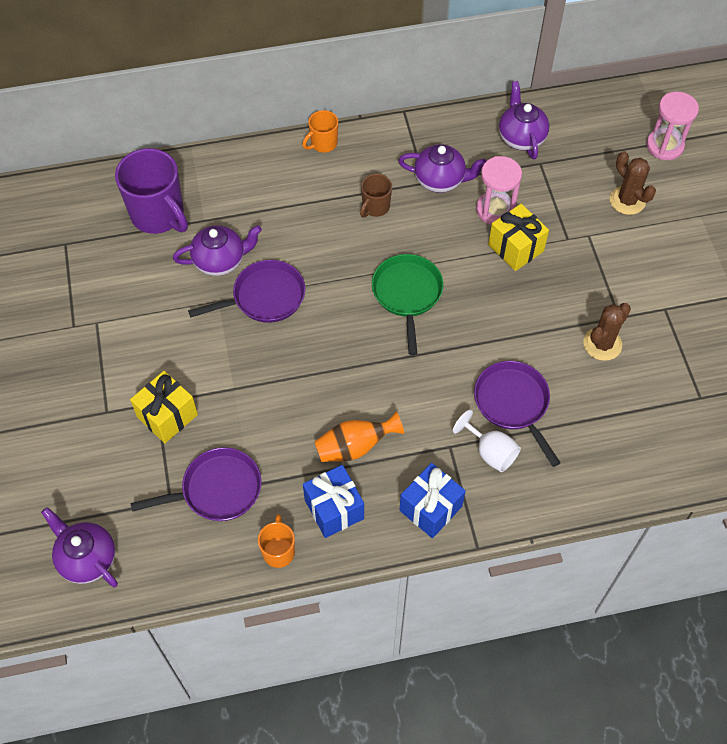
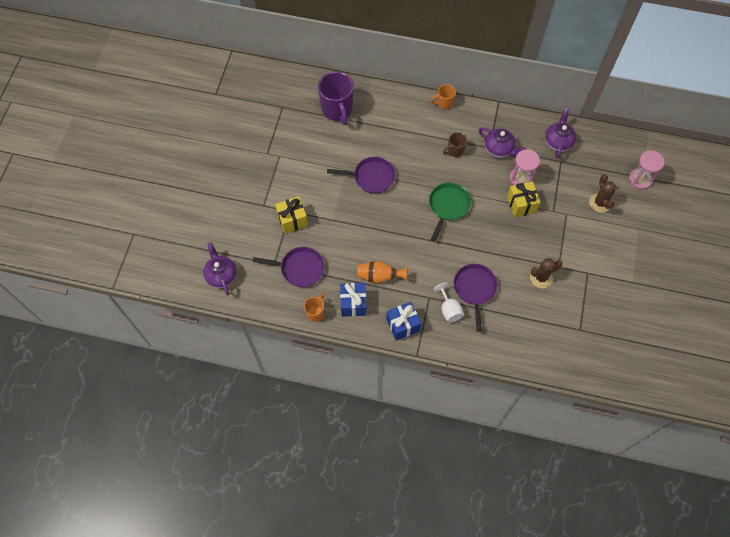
camera: 25 degrees right, 5 degrees up
(220, 261) = (358, 148): purple teapot -> none

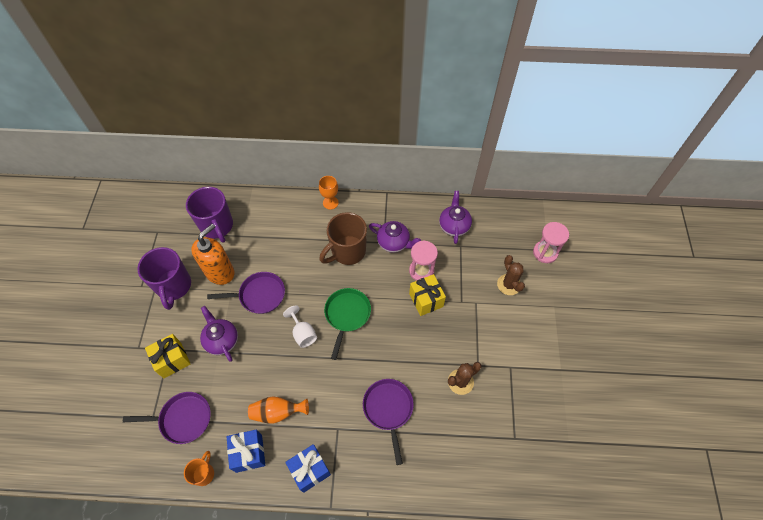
camera: 10 degrees left, 5 degrees down
(221, 275) = (88, 444): purple teapot -> purple teapot (222, 340)
(296, 158) = (174, 286): none -> purple mug
(337, 152) = (220, 272): none -> orange soap dispenser
(444, 103) = (330, 203): orange mug -> orange goblet
(449, 309) = (362, 440): white goblet -> white goblet (303, 333)
(455, 151) = (347, 251): brown mug -> brown mug, size x1.95

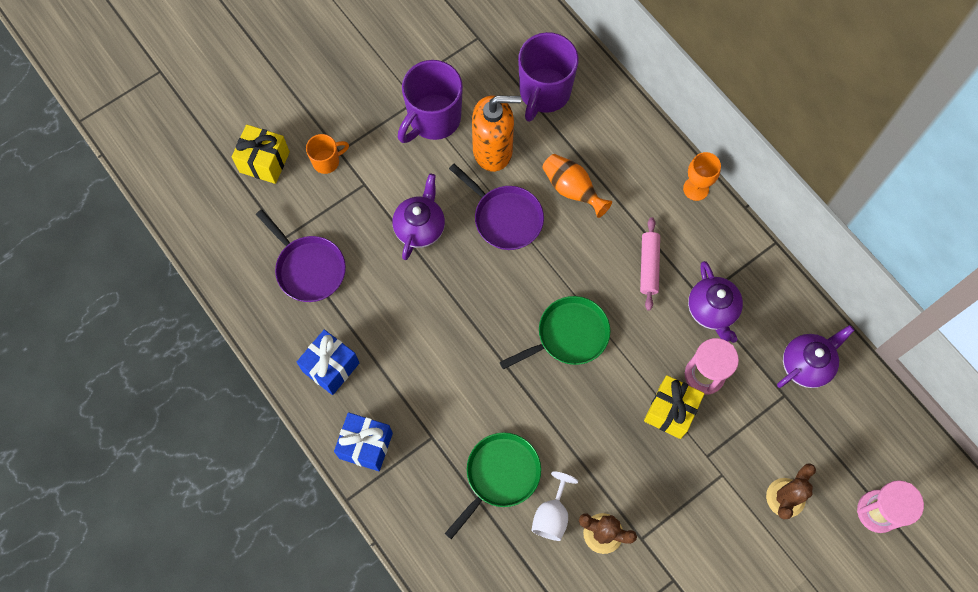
camera: 50 degrees right, 10 degrees up
(172, 360) = (356, 198): yellow gift -> yellow gift (264, 162)
(204, 473) = (276, 341): orange mug -> orange mug (327, 161)
(277, 412) = (395, 358): orange vase -> orange vase (572, 189)
(303, 333) = (503, 306): white goblet -> white goblet (552, 515)
(347, 251) = (649, 266): brown mug -> pink rolling pin
(388, 409) = (500, 475): purple pan -> green pan

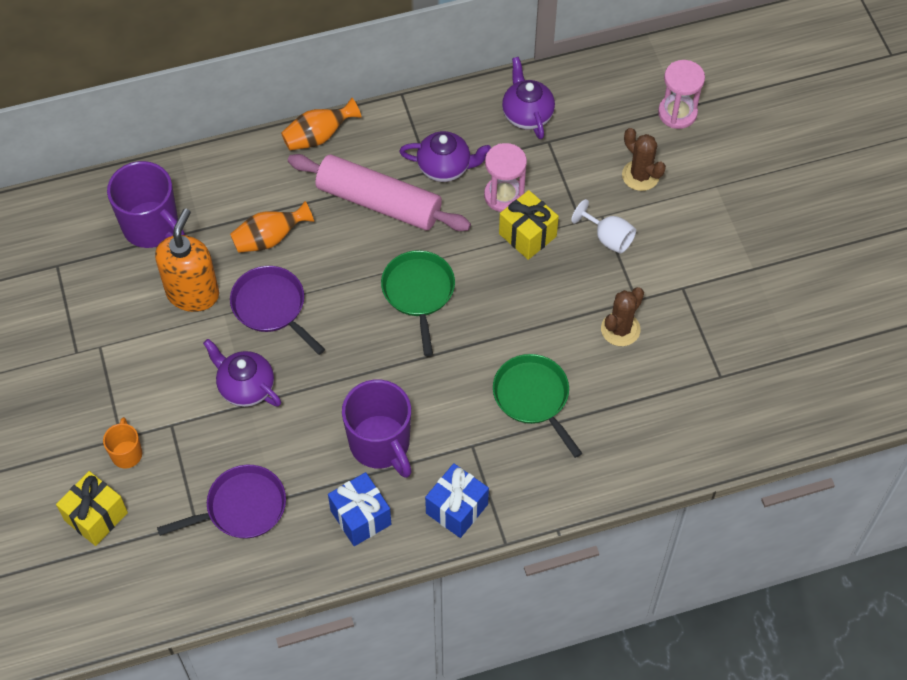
camera: 70 degrees left, 10 degrees down
(433, 119) = (130, 337): purple mug -> purple mug (380, 445)
(505, 218) = (271, 307): purple pan -> purple pan turned 105 degrees counterclockwise
(552, 515) = (588, 365): white goblet -> white goblet (608, 238)
(649, 266) = (379, 202): pink rolling pin -> pink rolling pin, size x1.97
(696, 189) = (318, 136): orange goblet -> orange vase

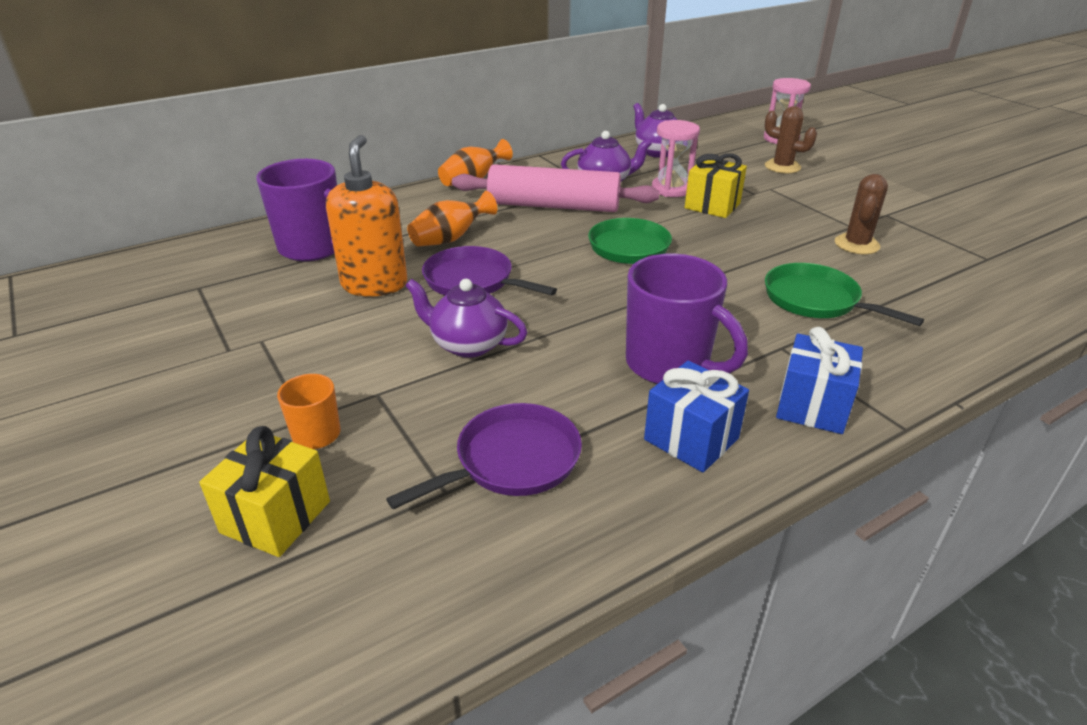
camera: 15 degrees left, 25 degrees down
(608, 238) = (788, 198): white goblet -> none

